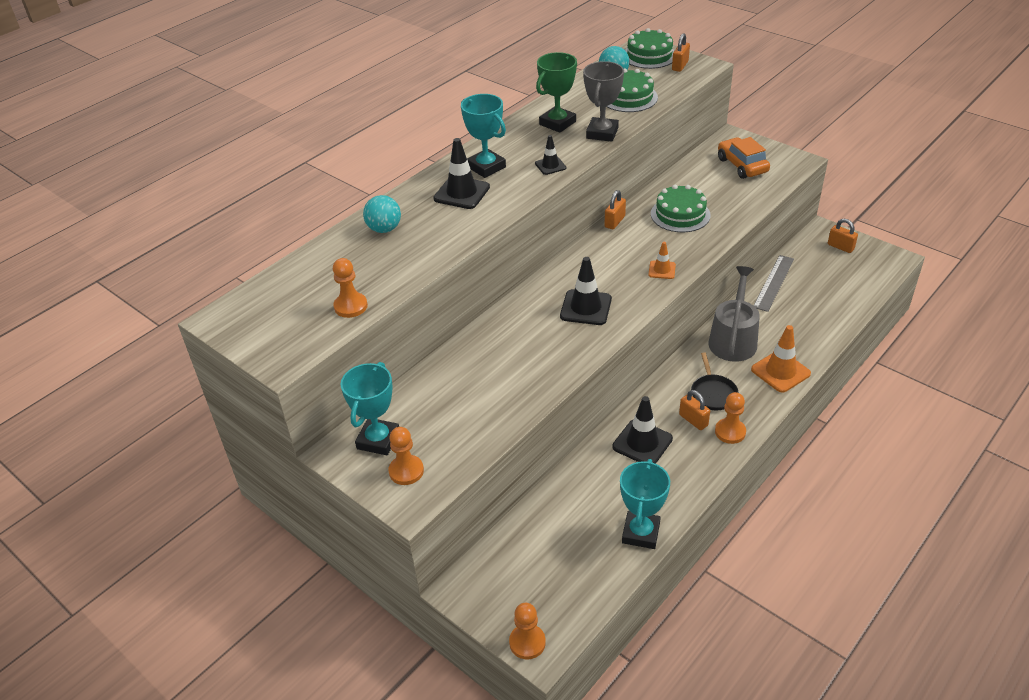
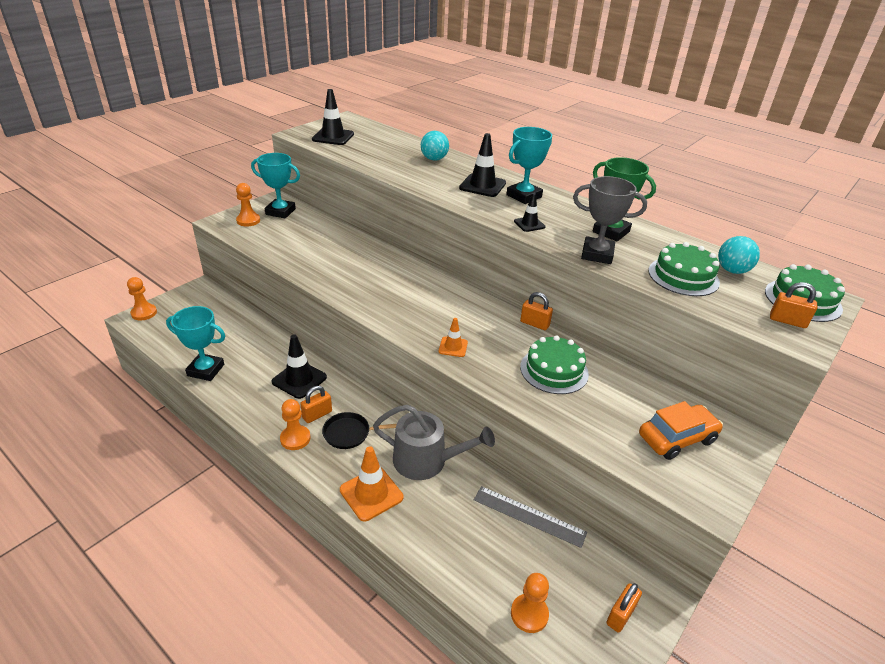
camera: 85 degrees right, 5 degrees down
(350, 306) = (345, 150): orange pawn -> orange pawn (529, 614)
(586, 308) = (400, 298): black traffic cone -> black traffic cone (333, 137)

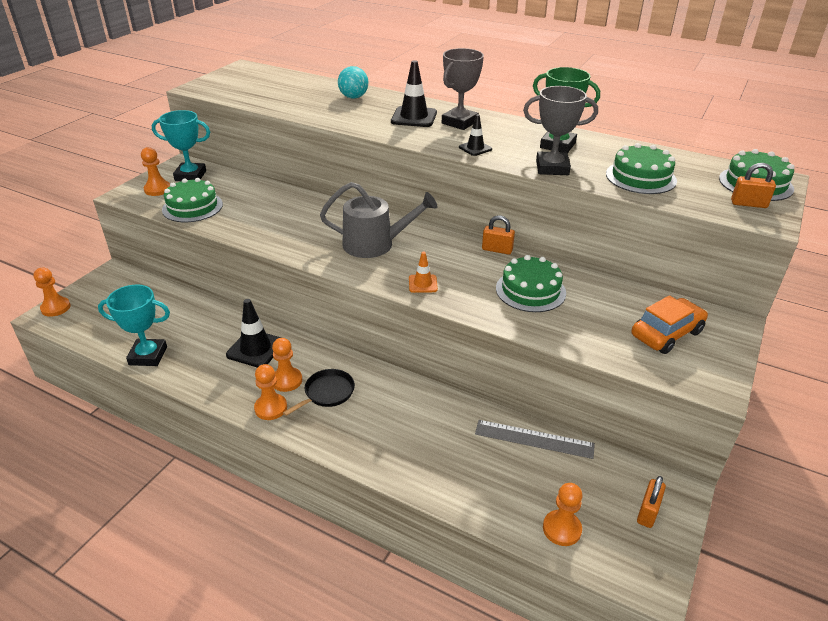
camera: 10 degrees left, 0 degrees up
(272, 241) = (192, 207): none -> green cake
(317, 415) = (287, 380): orange padlock -> orange pawn
(333, 137) = (236, 87): black traffic cone -> none
(349, 433) = (327, 393): black pan -> black pan turned 150 degrees clockwise
(371, 494) = (369, 447): orange traffic cone -> none
(426, 461) = (416, 405): grey watering can -> grey watering can (375, 244)
(524, 196) = (459, 122): turquoise trophy -> grey trophy
(732, 270) = (683, 166): turquoise ball -> none

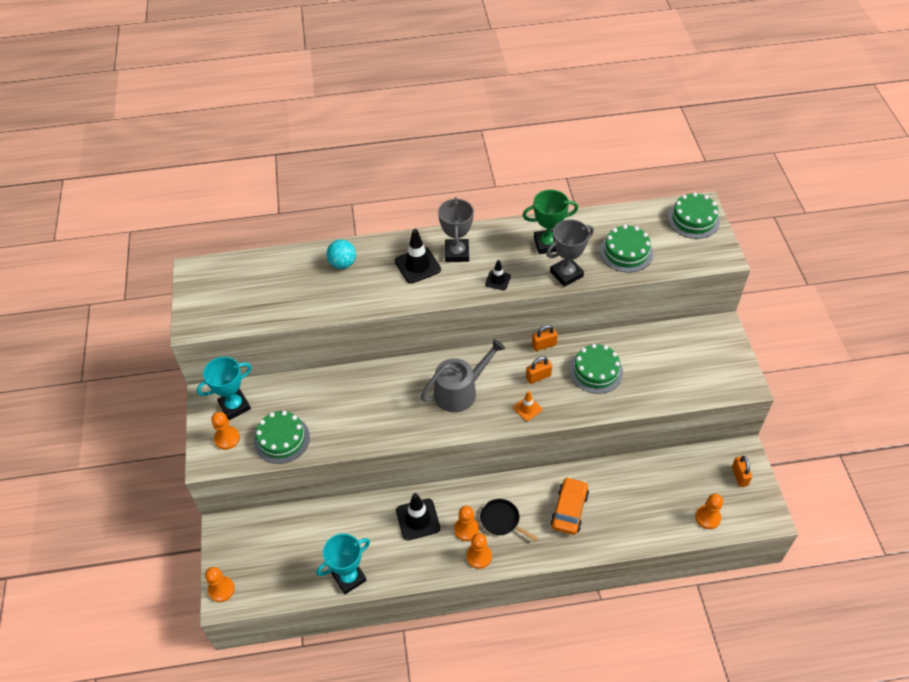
camera: 35 degrees left, 15 degrees up
(327, 393) = (502, 520): black pan -> black pan turned 60 degrees counterclockwise
(534, 439) = (649, 468): grey ruler -> none
(666, 334) = (696, 359): orange car -> orange car (569, 510)
(748, 204) = (703, 245): orange padlock -> orange padlock (538, 377)

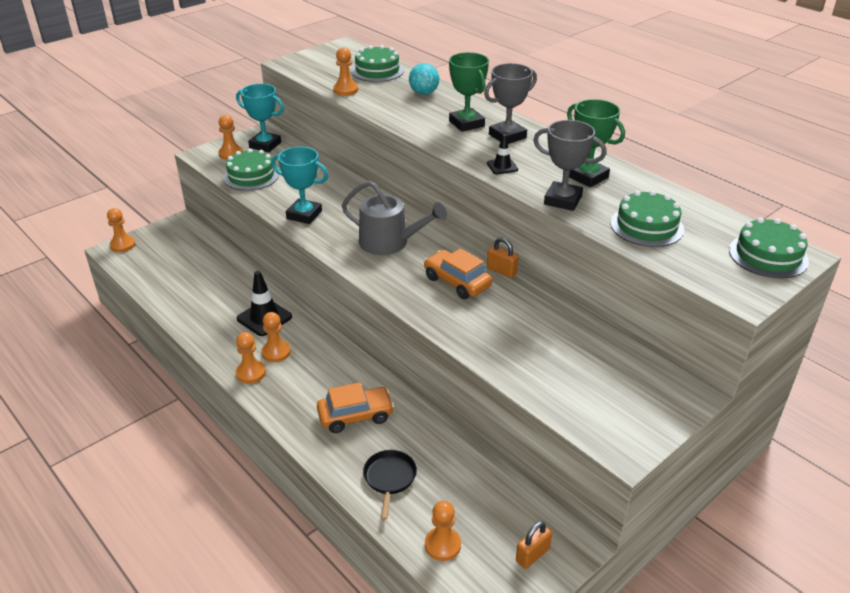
camera: 55 degrees right, 15 degrees down
(289, 310) = (345, 90): none -> orange pawn
(349, 577) = (175, 303): turquoise trophy -> turquoise trophy (304, 215)
(417, 265) = (466, 124): black traffic cone -> green trophy
(502, 520) = (304, 372): black pan -> black pan (389, 478)
(527, 408) = (410, 289): orange traffic cone -> none
(538, 377) = (457, 282): orange padlock -> orange car
(596, 371) = (507, 318): green cake -> green cake (377, 71)

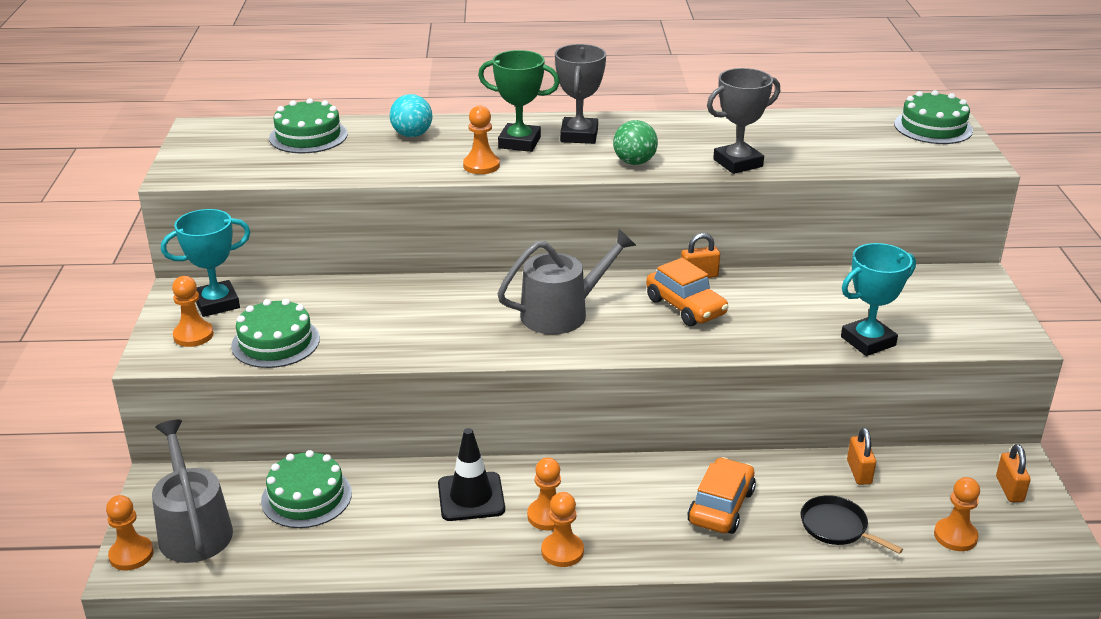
camera: 50 degrees left, 5 degrees down
(155, 250) = (193, 529): none -> grey watering can
(304, 215) = (425, 341): turquoise trophy -> turquoise trophy (868, 341)
(345, 90) = (322, 170): orange pawn -> orange pawn (481, 166)
(457, 282) = (685, 307): orange car -> orange car turned 120 degrees counterclockwise
(461, 463) = (859, 472): none -> orange padlock
(502, 166) = (634, 162): black traffic cone -> green ball
(588, 177) = (713, 135): green trophy -> none
(646, 226) = (830, 149): green cake -> green cake (306, 497)

